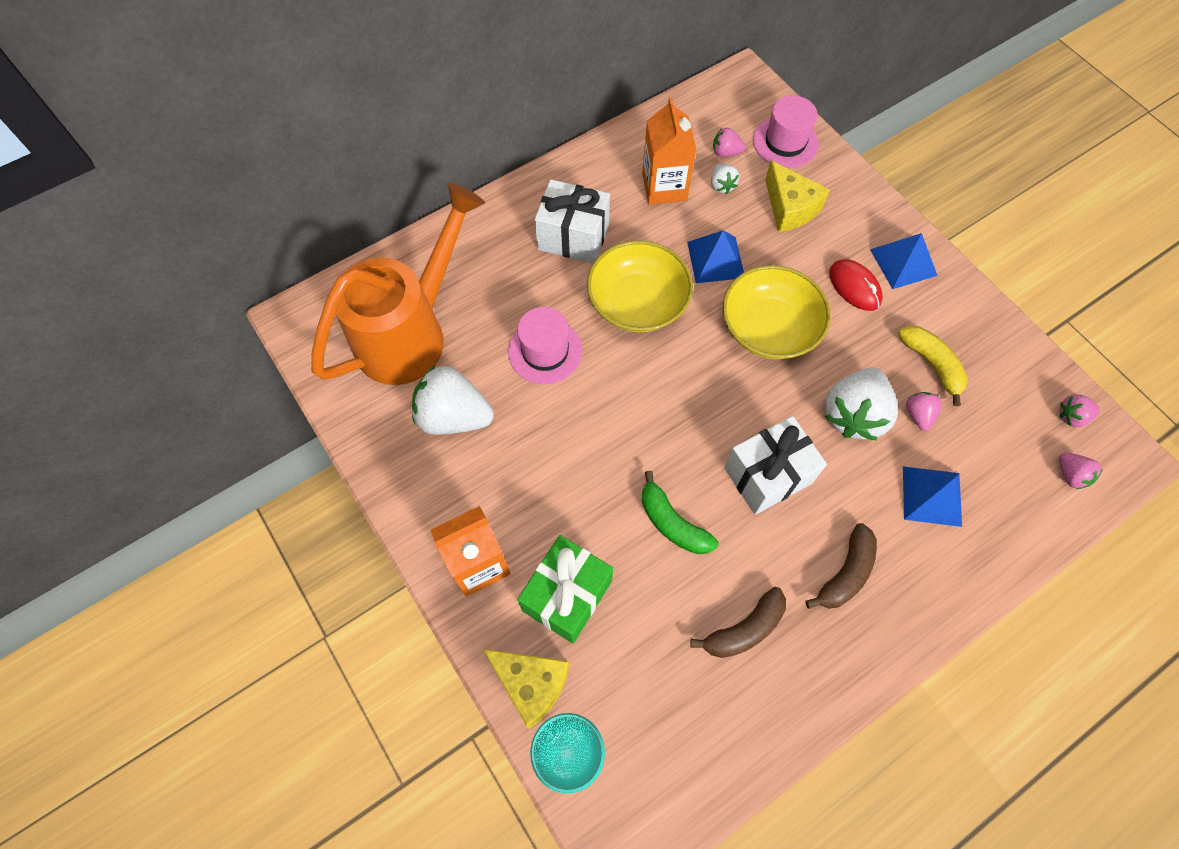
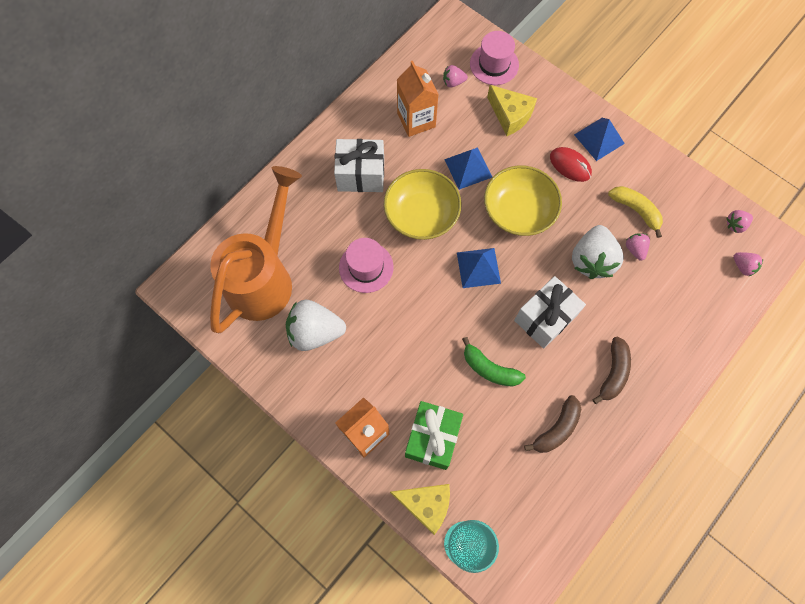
camera: 15 degrees left, 5 degrees up
(721, 185) = (457, 109): white strawberry -> none
(931, 496) = (656, 304): blue pyramid -> blue pyramid (478, 268)

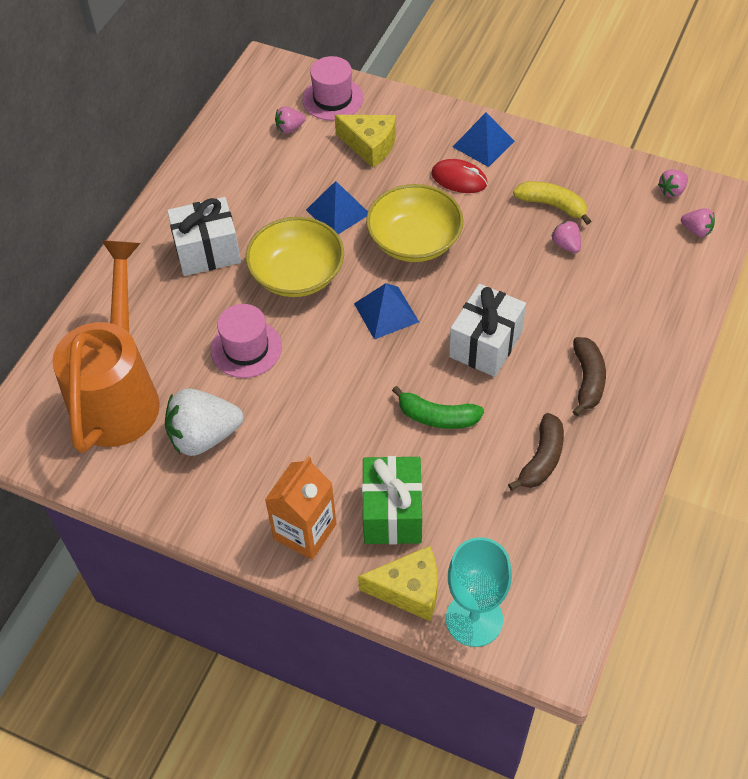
camera: 15 degrees left, 15 degrees down
(416, 120) = (257, 178): orange carton -> none
(591, 260) = (519, 269): white strawberry -> none

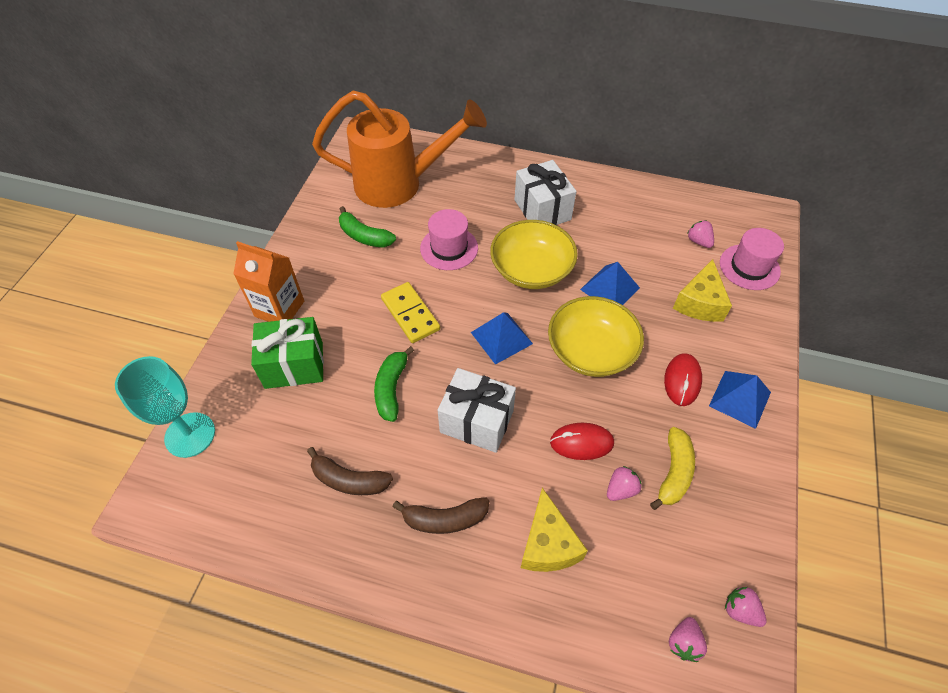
camera: 80 degrees right, 0 degrees up
(204, 436) = (364, 236): white strawberry -> green banana
(339, 393) = (410, 314): none -> yellow domino
(409, 590) = (222, 384): yellow cheese -> yellow cheese (548, 544)
(517, 265) = (581, 442): none -> red mouse

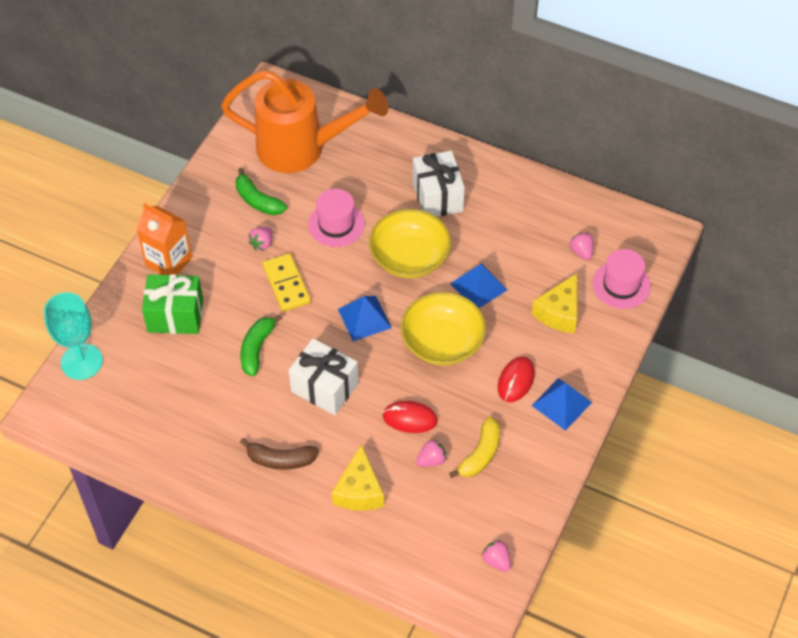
camera: 10 degrees right, 0 degrees up
(349, 480) = (208, 418): brown banana -> none
(683, 642) = (444, 574): pink strawberry -> pink strawberry (262, 244)

